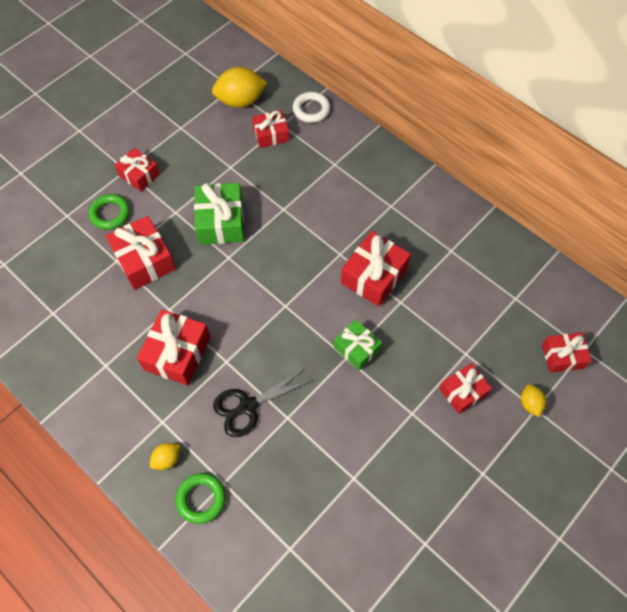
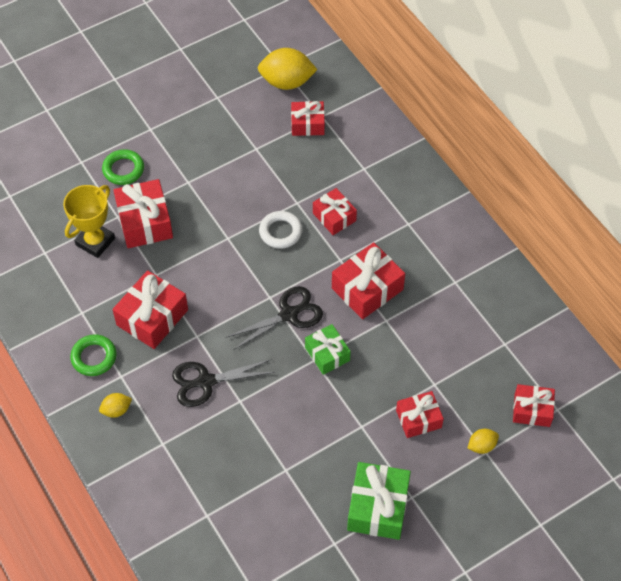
camera: 15 degrees right, 5 degrees down
(100, 290) = (95, 242): none -> yellow trophy
(139, 175) = (162, 137): red gift -> red gift (334, 217)
(201, 499) = (138, 452): green ring -> green ring (94, 357)
(221, 222) = (230, 201): green gift -> green gift (378, 507)
(308, 318) = (289, 314): none -> black scissors
(311, 110) = (357, 107): white ring -> white ring (280, 232)
(530, 404) = (481, 446): yellow lemon -> yellow lemon turned 60 degrees clockwise

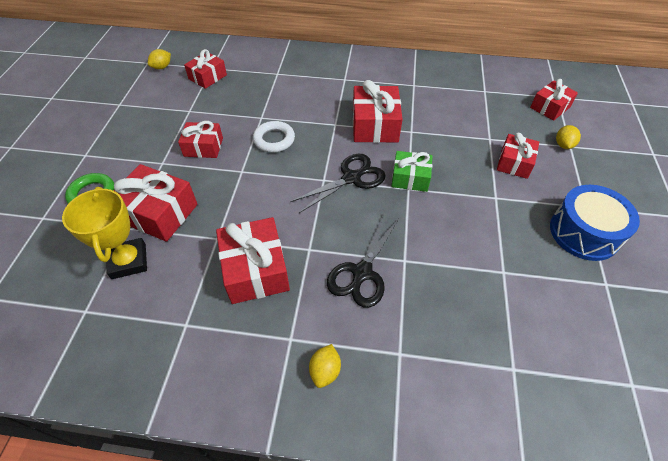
camera: 50 degrees left, 5 degrees down
(94, 357) = (245, 349): green ring -> none
(287, 82) = (162, 67): yellow lemon -> yellow lemon, size x0.50
(289, 314) = (351, 178): black scissors -> black scissors turned 45 degrees clockwise
(334, 217) = (296, 107): red gift -> red gift (203, 147)
(378, 507) = (584, 232): green gift -> blue drum

